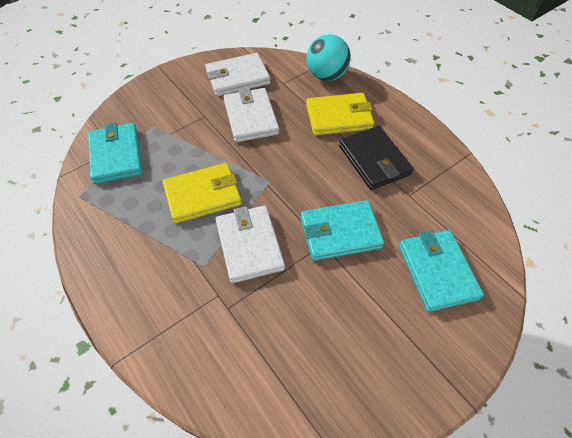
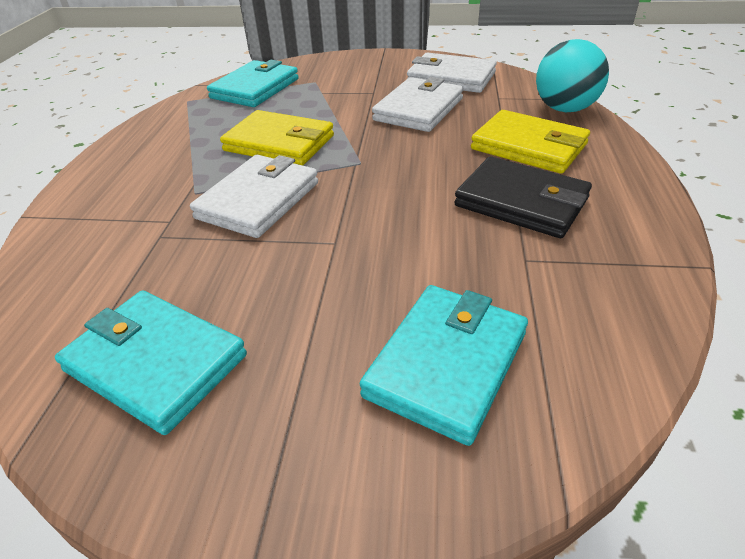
camera: 45 degrees right, 15 degrees down
(340, 232) = (371, 244): turquoise wallet -> turquoise wallet (156, 363)
(374, 160) = (521, 202): black wallet -> black wallet turned 75 degrees counterclockwise

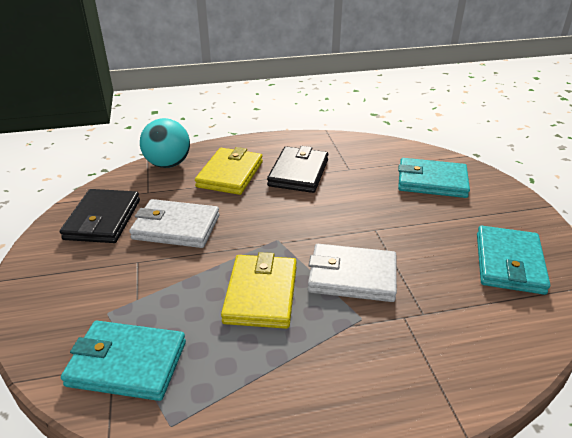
camera: 110 degrees left, 5 degrees down
(451, 78) = (103, 219): white wallet -> black wallet

